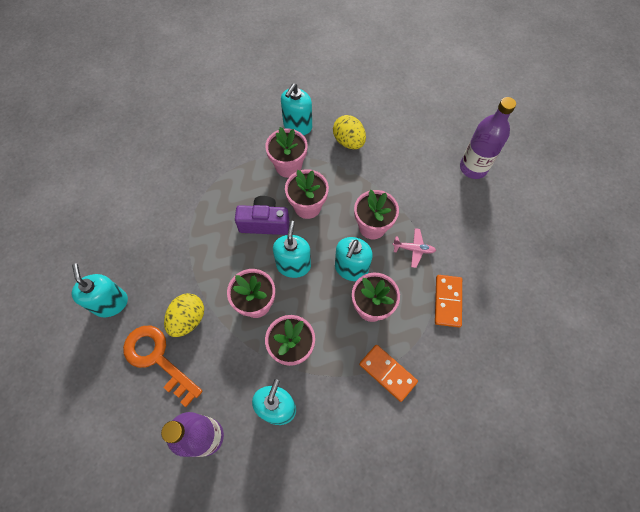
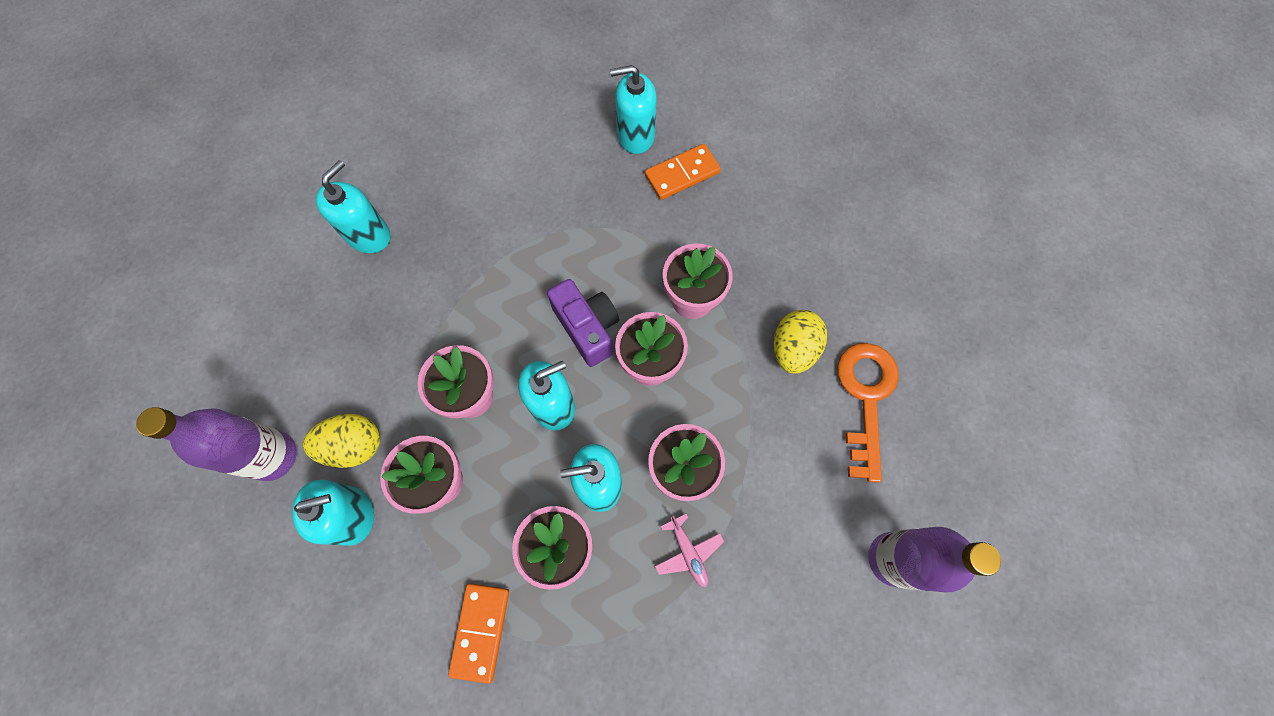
camera: 55 degrees right, 5 degrees up
(157, 359) = (333, 334): orange key -> orange key (865, 398)
(188, 319) = (401, 332): yellow egg -> yellow egg (354, 445)
(297, 126) = (763, 267): turquoise soap dispenser -> turquoise soap dispenser (635, 135)
(447, 301) = (640, 653): orange domino -> orange domino (682, 174)

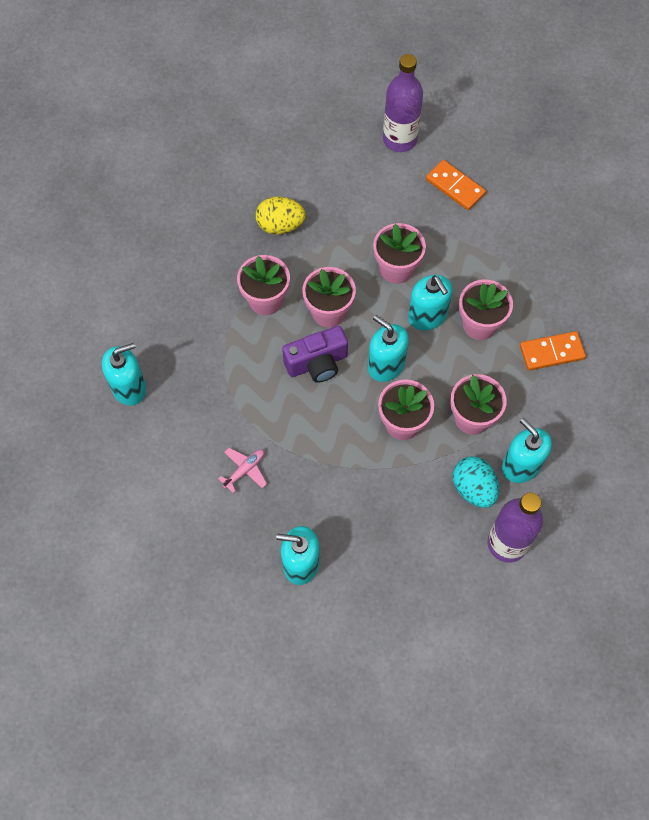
camera: 110 degrees left, 5 degrees down
(354, 445) = (473, 488): yellow egg -> turquoise egg
(587, 328) = (317, 363): purple camera -> purple camera turned 150 degrees counterclockwise
(635, 135) = (129, 387): turquoise soap dispenser -> turquoise soap dispenser turned 90 degrees counterclockwise
(682, 174) = (156, 340): orange domino -> orange domino (455, 187)
(688, 552) = (447, 249): pink plane -> pink plane (245, 470)
(865, 398) = (299, 175): orange key -> none

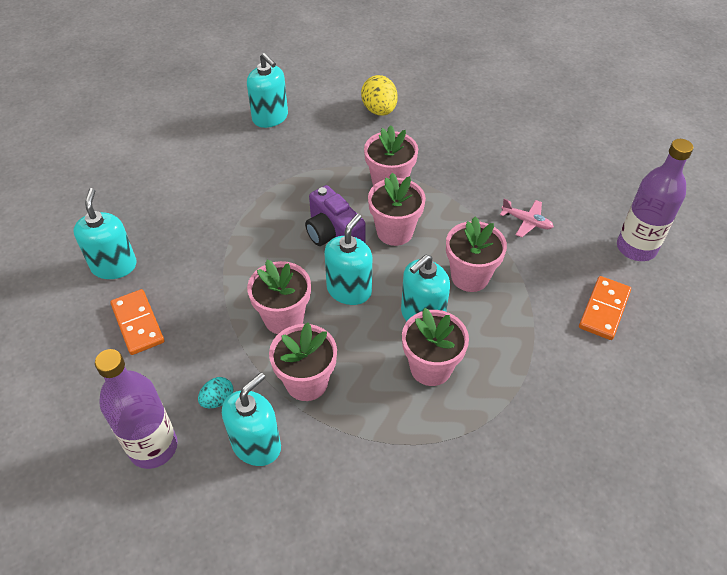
camera: 75 degrees right, 15 degrees down
(245, 470) = (205, 206): pink plane -> pink plane (526, 221)
(280, 225) = (477, 177): yellow egg -> yellow egg (379, 110)
(473, 488) = (218, 400): turquoise egg -> turquoise egg, size x0.57
(551, 352) = (421, 453): orange domino -> orange domino (138, 323)

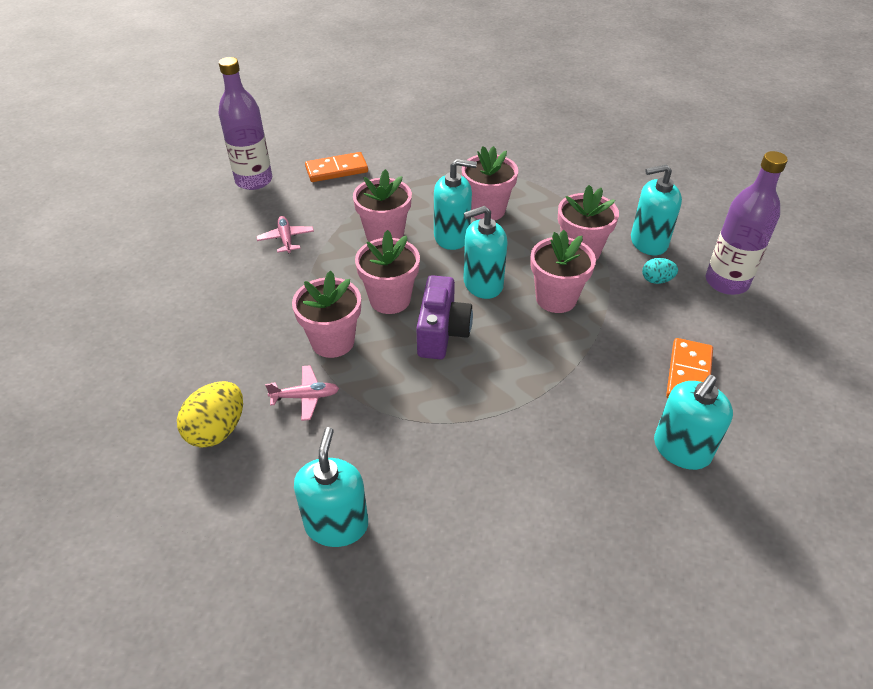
camera: 135 degrees left, 5 degrees down
(360, 149) = (305, 396): none -> pink plane

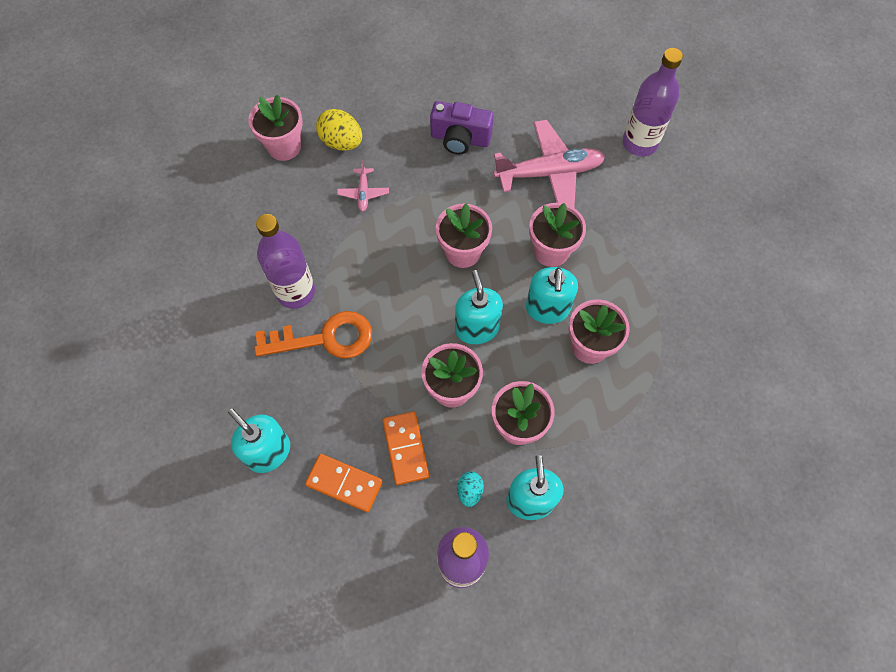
camera: 95 degrees right, 20 degrees up
(286, 239) = (549, 173): pink plane -> pink plane, size x2.18
(333, 341) = (417, 210): pink flower pot -> pink flower pot (284, 147)
(336, 524) = (253, 213): turquoise soap dispenser -> none
(337, 170) = (659, 211): orange domino -> orange domino (405, 448)
(442, 332) = (418, 289): purple camera -> purple camera (460, 139)
(461, 452) = (296, 292): none -> purple bottle
(521, 412) = (325, 338): none -> orange key

